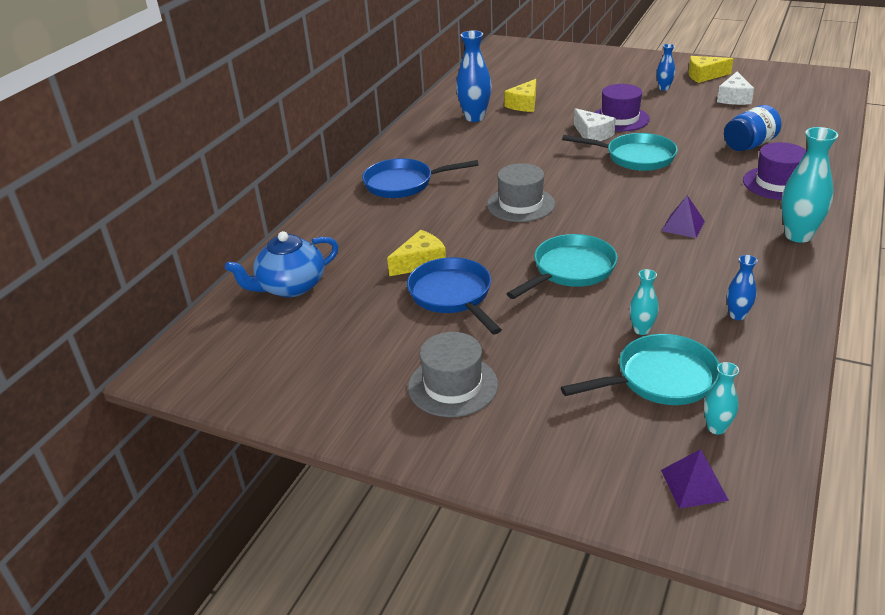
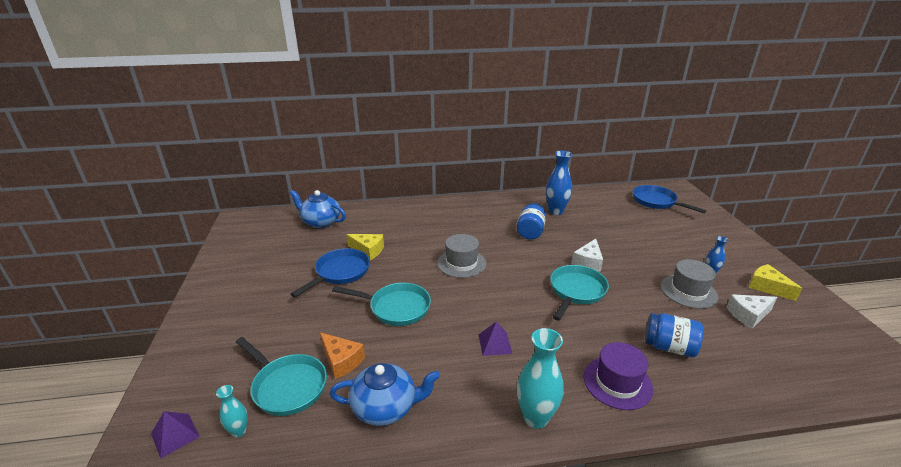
camera: 55 degrees right, 5 degrees down
(403, 184) = (449, 216): blue pan -> blue pan (656, 202)
(453, 386) = (252, 302): grey hat -> grey hat (688, 291)
(500, 145) = (530, 231): none -> blue jar
(524, 104) = (597, 222): yellow cheese -> none
(620, 119) = (628, 267): purple hat -> none
(635, 157) = (576, 291): turquoise pan -> turquoise pan turned 135 degrees counterclockwise
(641, 330) = (341, 361): turquoise vase -> orange cheese
(737, 315) = (386, 407): blue vase -> blue teapot

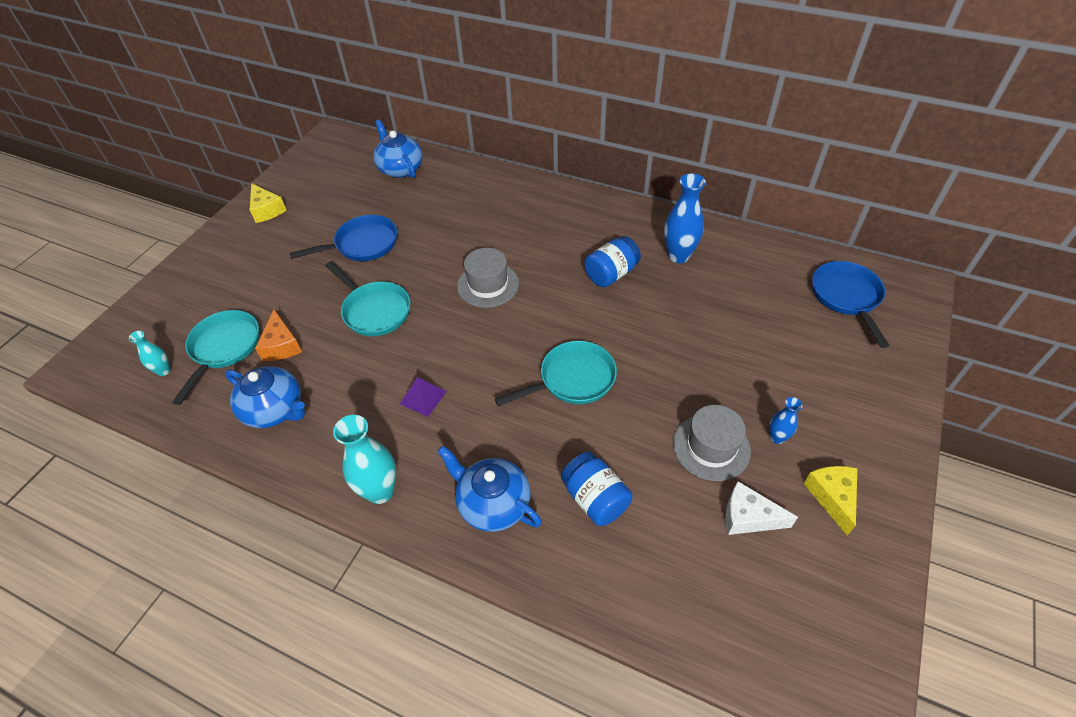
camera: 35 degrees right, 20 degrees up
(175, 435) = (125, 350): purple pyramid -> none
(287, 386) = (224, 348): turquoise pan -> turquoise pan turned 150 degrees counterclockwise
(368, 250) = (412, 227): yellow cheese -> yellow cheese (267, 210)
(588, 262) = (632, 348): white cheese -> none
(617, 382) = (493, 503): purple hat -> blue teapot

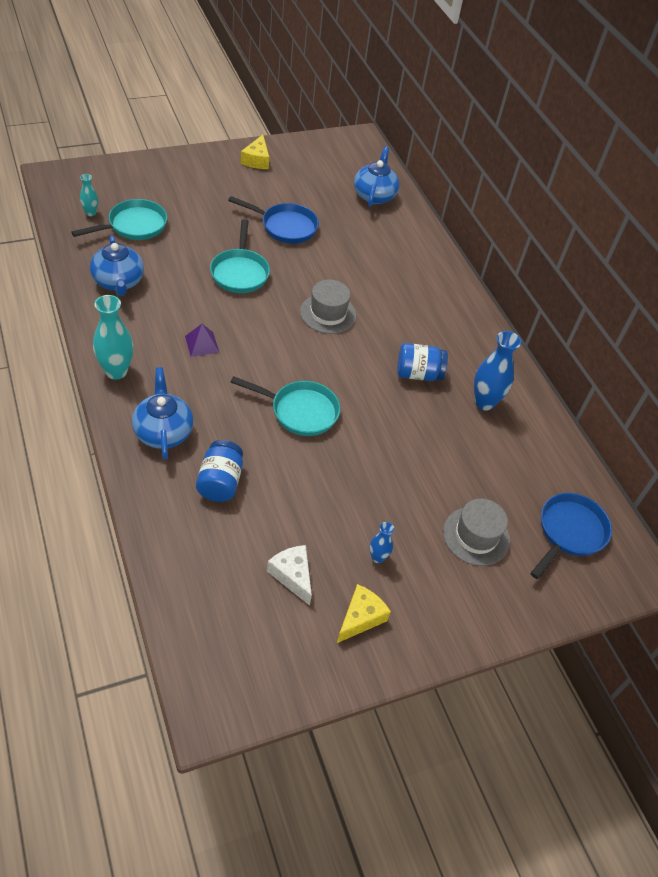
camera: 35 degrees right, 0 degrees up
(281, 345) = (165, 249): orange cheese -> none
(711, 447) = (328, 522): grey hat -> grey hat (476, 536)

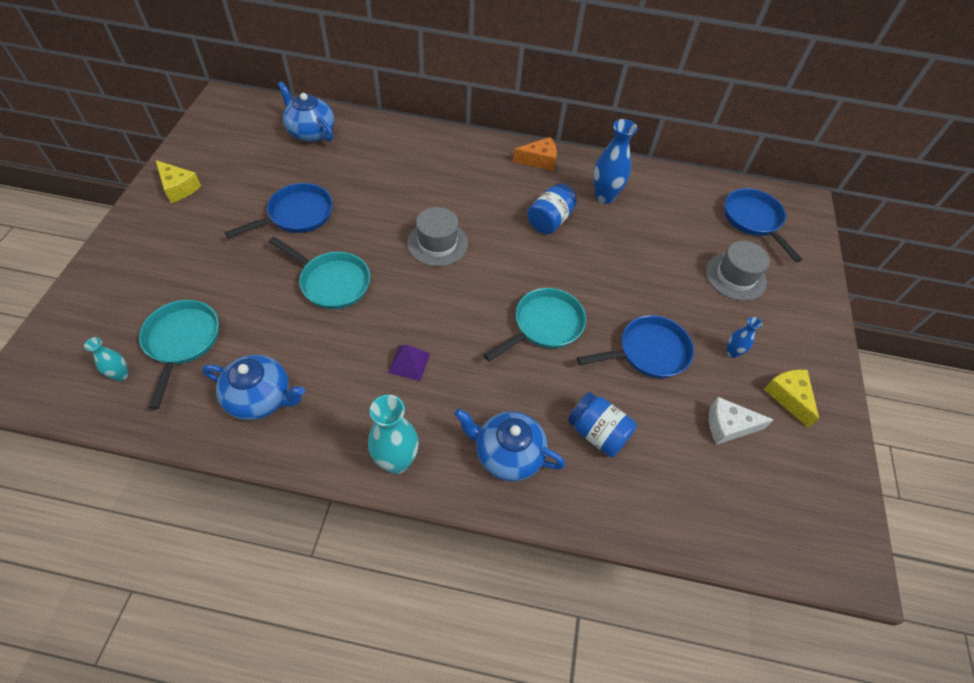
camera: 55 degrees left, 5 degrees up
(328, 492) = (648, 352): none -> blue pan
(484, 341) = (539, 160): none -> orange cheese

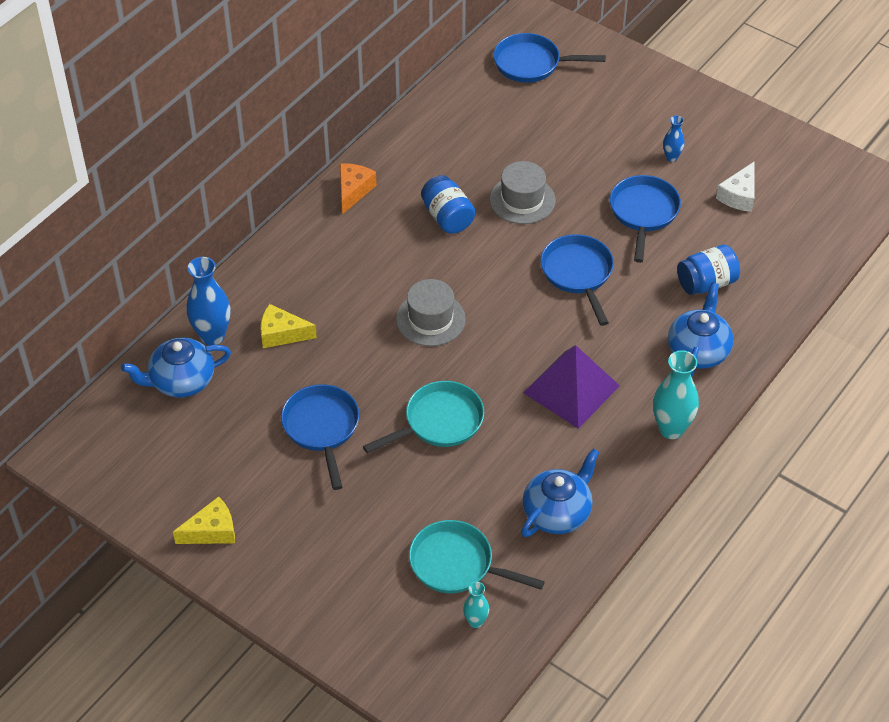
camera: 60 degrees left, 5 degrees down
(409, 363) = (571, 389): purple pyramid -> purple pyramid, size x2.00
(507, 454) = (698, 350): blue teapot -> blue teapot turned 150 degrees clockwise
(544, 325) = (578, 274): turquoise pan -> blue pan
(604, 197) = (438, 160): blue vase -> blue vase (212, 336)
(735, 276) = (591, 112): grey hat -> grey hat (522, 200)
(788, 397) = (730, 144): yellow cheese -> yellow cheese (281, 334)

